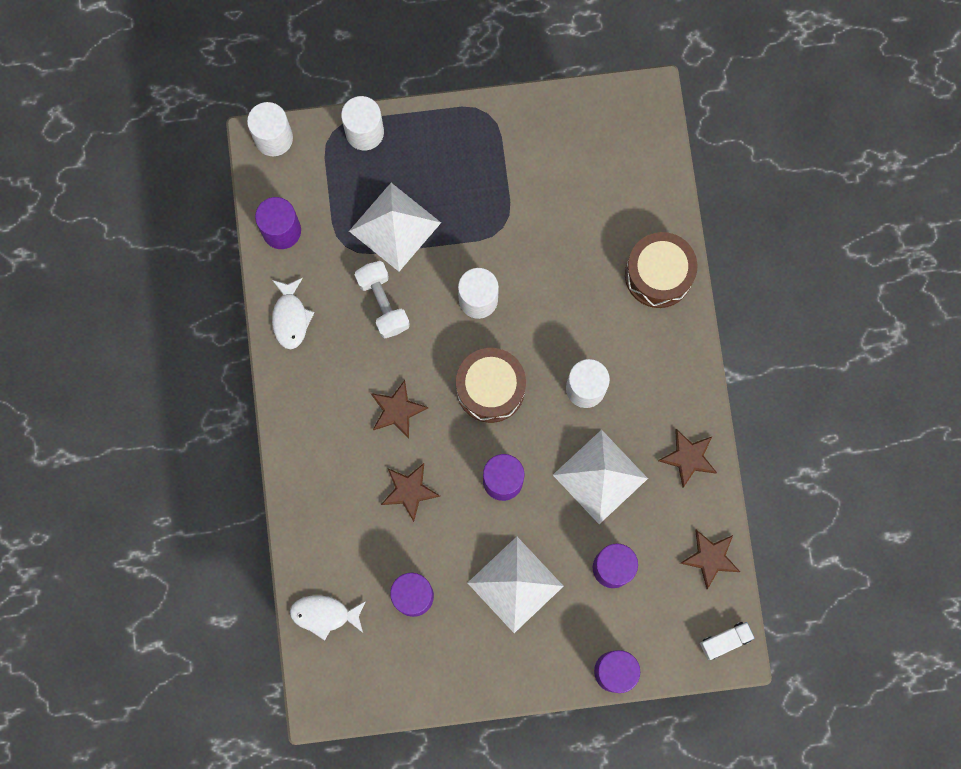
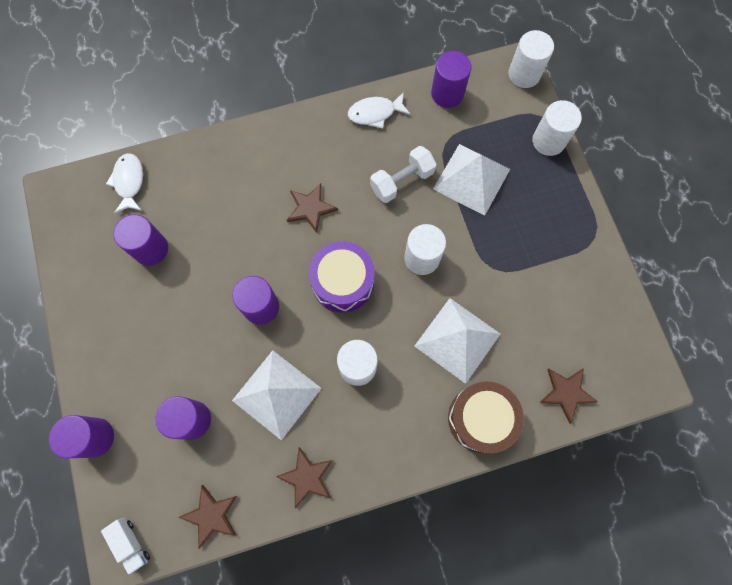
camera: 80 degrees right, 5 degrees down
(409, 491) = (241, 230): brown star -> brown star (566, 393)
(490, 388) = (343, 282): brown drum -> purple drum
(515, 584) = (168, 333): white pyramid -> white pyramid (457, 340)

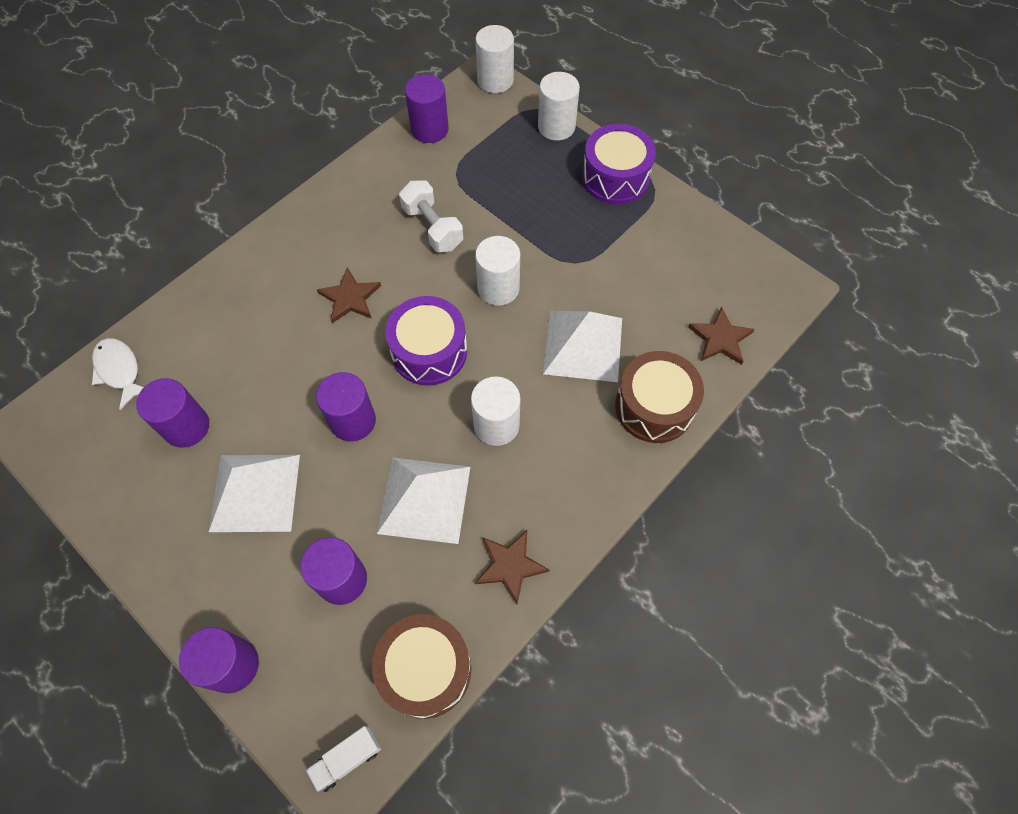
camera: 30 degrees left, 10 degrees down
(131, 543) = (347, 759): white truck -> white truck turned 120 degrees clockwise
(211, 515) = (425, 669): brown star -> brown drum
(375, 113) = (365, 178): white fish -> none
(402, 181) = (433, 227): white dumbbell -> white dumbbell turned 60 degrees counterclockwise
(471, 179) = (502, 193): white pyramid -> white pyramid (255, 492)
(569, 211) = (615, 177): none -> purple drum

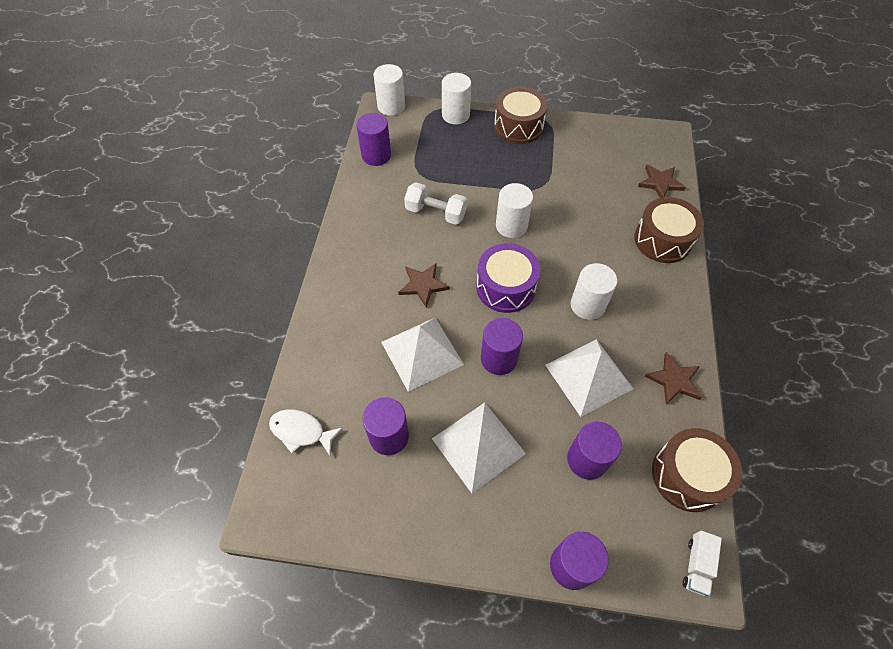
camera: 35 degrees left, 5 degrees down
(583, 345) = (592, 230): white pyramid -> white pyramid (422, 353)
(615, 177) = (518, 126): purple drum -> brown drum

